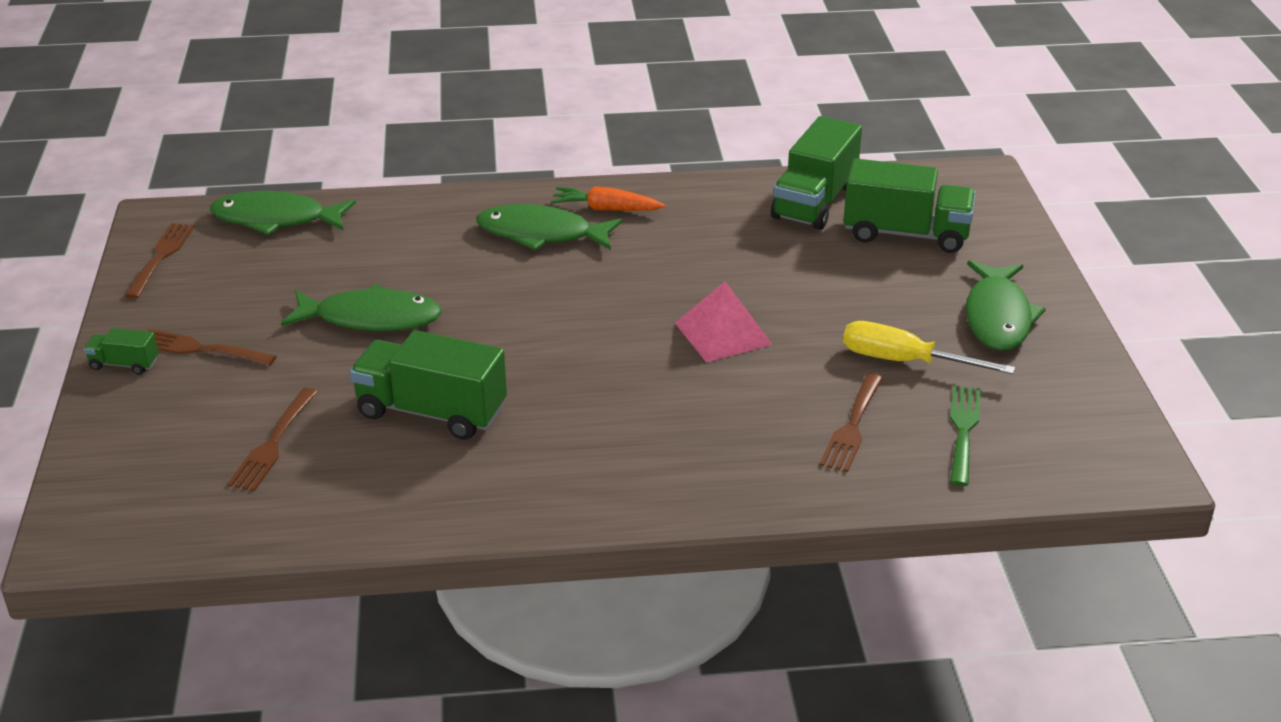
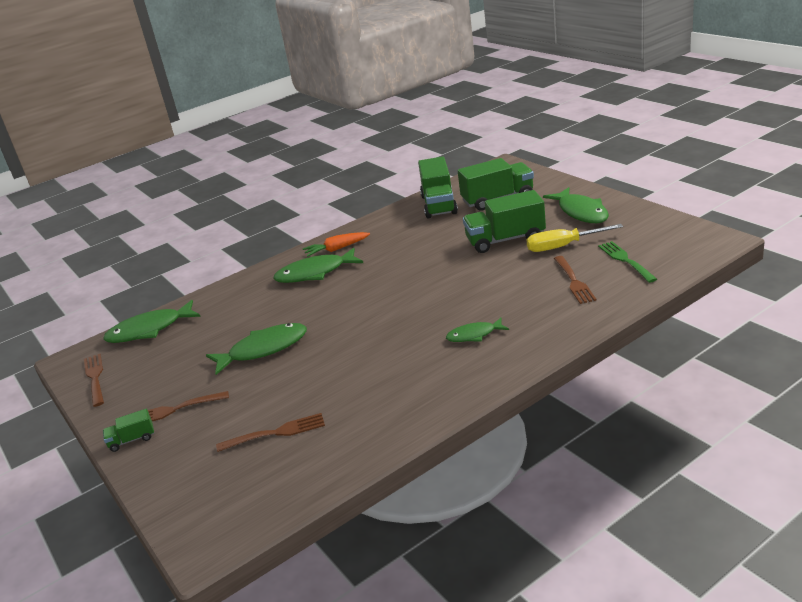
camera: 25 degrees left, 5 degrees down
(273, 443) = (276, 433): brown fork -> brown fork turned 90 degrees counterclockwise
(431, 412) = (352, 375): green truck -> green truck (505, 240)
(632, 437) = (474, 335): none -> green fish
(723, 333) = (463, 273): pink pyramid -> none

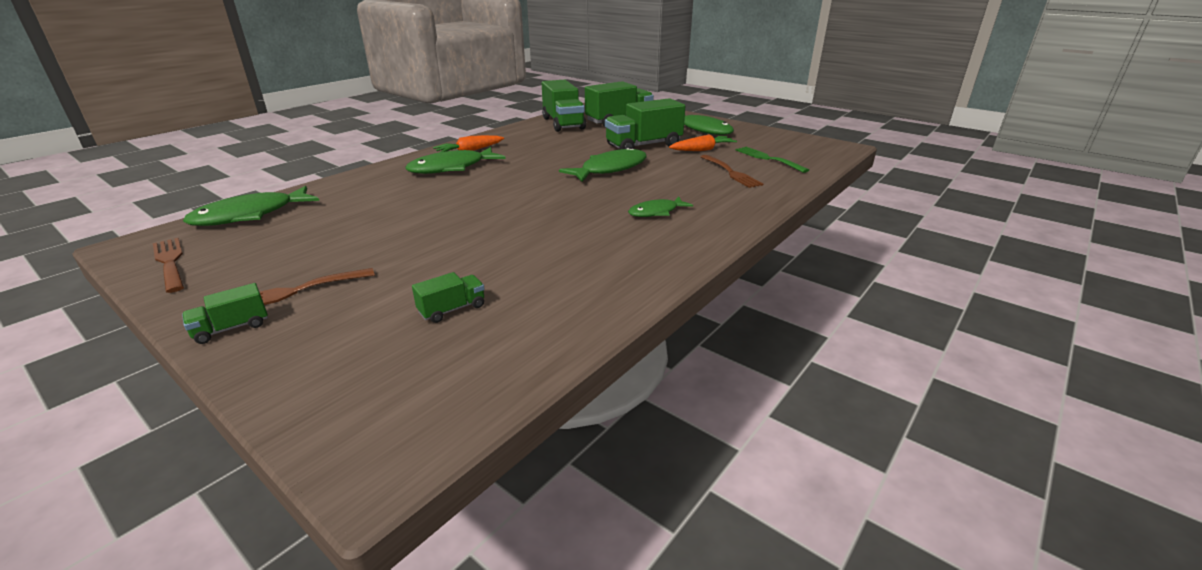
camera: 20 degrees left, 0 degrees up
(263, 349) = (409, 229): green fish -> green fish (610, 169)
(276, 433) = (452, 309): brown fork -> green truck
(563, 246) = (702, 150): yellow screwdriver -> orange carrot

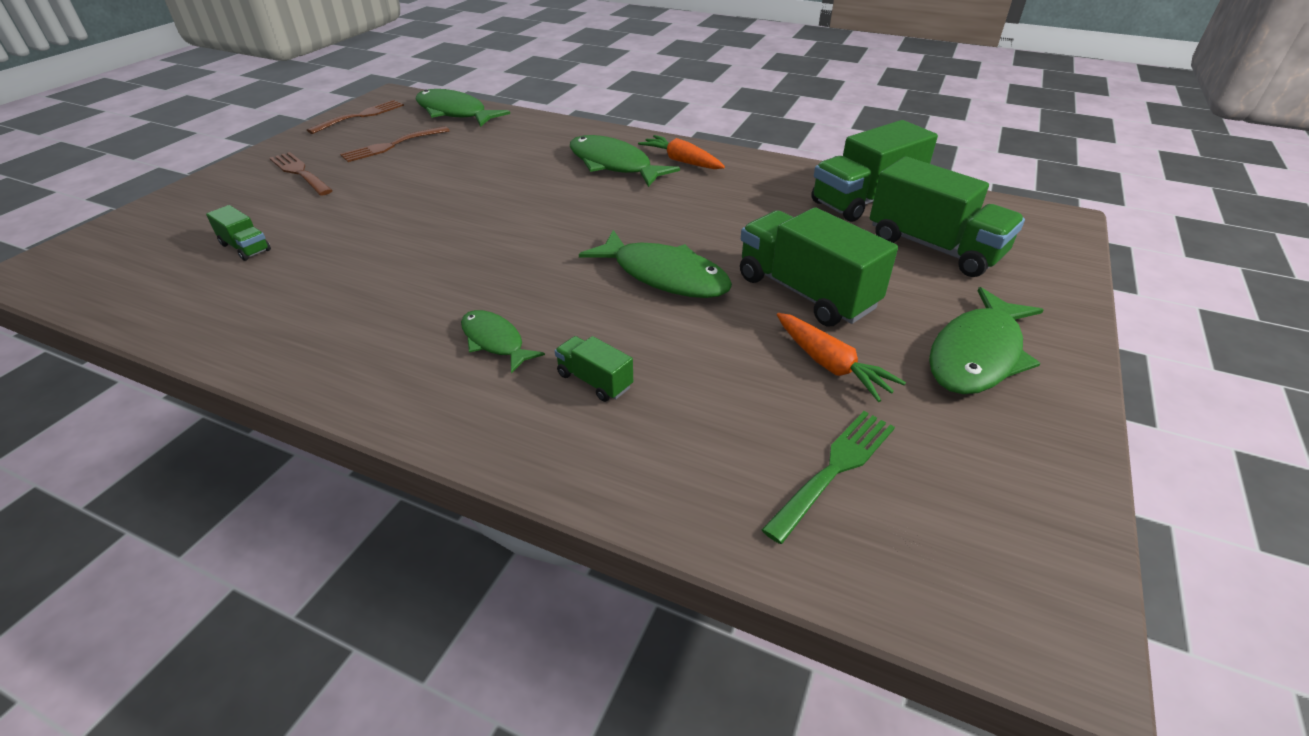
camera: 75 degrees right, 10 degrees up
(231, 328) = (246, 168): green truck -> green truck (594, 381)
(731, 172) = (711, 413): brown fork -> brown fork (392, 145)

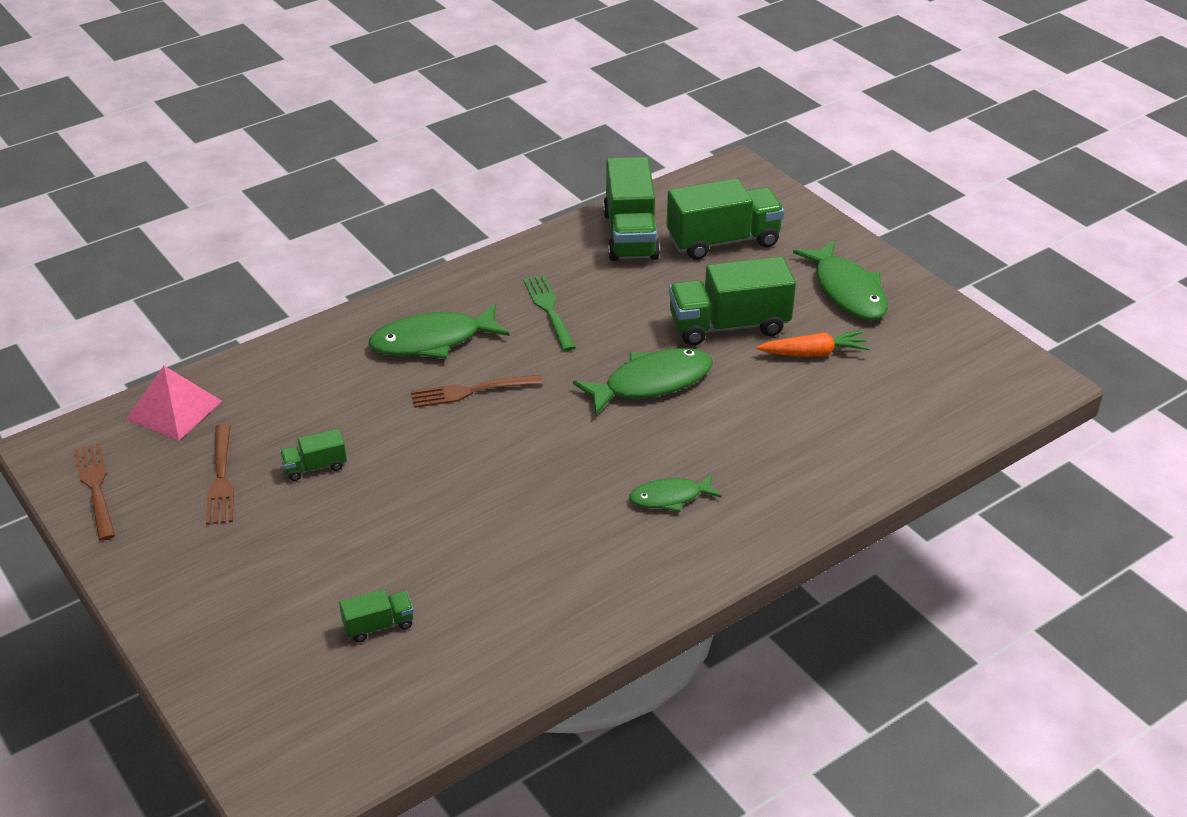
camera: 60 degrees left, 0 degrees up
(300, 172) = (224, 563): brown fork -> brown fork (471, 391)
(454, 113) = (174, 409): green fish -> pink pyramid
(594, 381) = (754, 462): green truck -> green truck (315, 467)
(682, 161) = (467, 298): orange carrot -> none
(834, 469) = (901, 396): green fork -> green fork (549, 310)

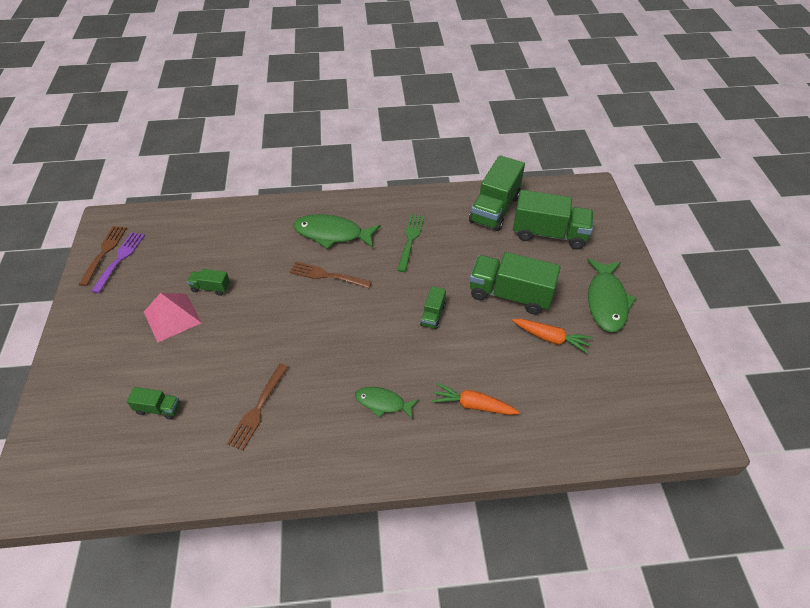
camera: 30 degrees right, 10 degrees up
(132, 486) = (120, 259): none -> purple fork
(174, 409) = (175, 222): pink pyramid -> pink pyramid (172, 317)
(221, 478) = (162, 274): brown fork -> brown fork (258, 409)
(651, 383) = (432, 315): green fish -> green truck
(778, 455) = (473, 405): none -> orange carrot

